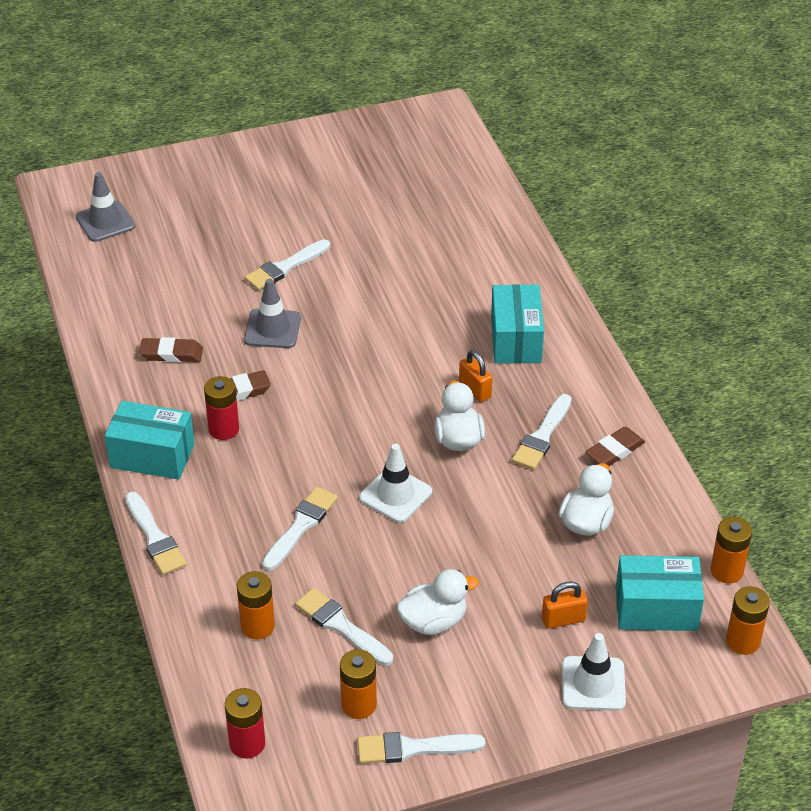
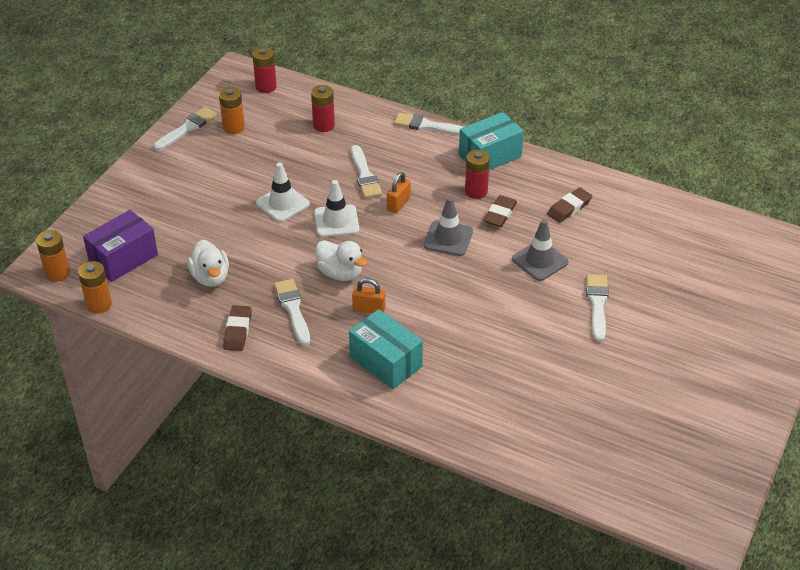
camera: 135 degrees right, 0 degrees up
(105, 222) = (748, 253): grey traffic cone -> grey traffic cone (448, 238)
(257, 626) = (323, 125): orange battery -> red battery
(341, 626) = (283, 149): white brush -> none
(434, 621) = (239, 179): white duck -> none
(563, 619) = (171, 221): orange padlock -> orange padlock (398, 204)
(593, 684) = (124, 204): white traffic cone -> white traffic cone (282, 204)
(656, 609) = (123, 258): turquoise box -> purple box

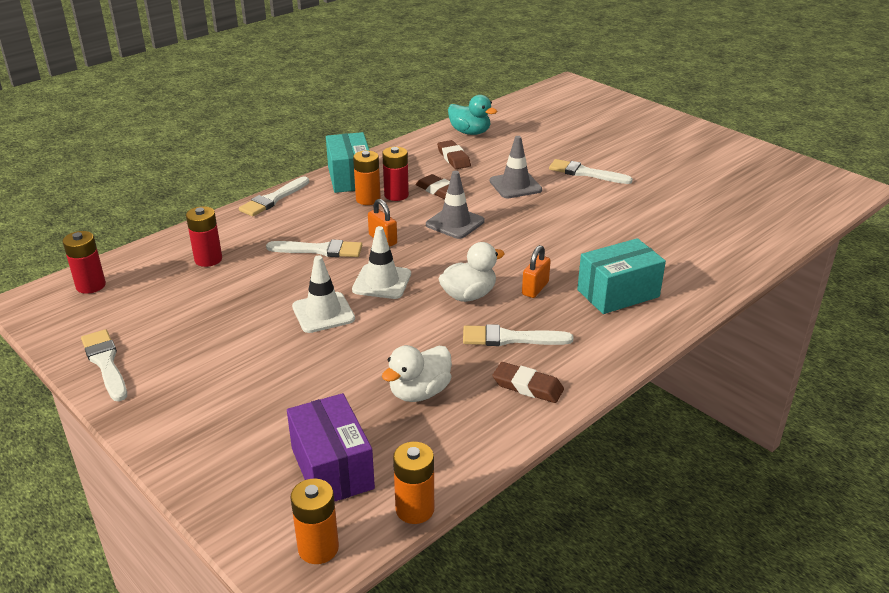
camera: 70 degrees left, 10 degrees down
(210, 277) = (419, 392): white duck -> white duck turned 135 degrees clockwise
(233, 127) = (144, 324): orange battery -> orange battery (368, 199)
(632, 205) = (470, 132): none -> turquoise duck

